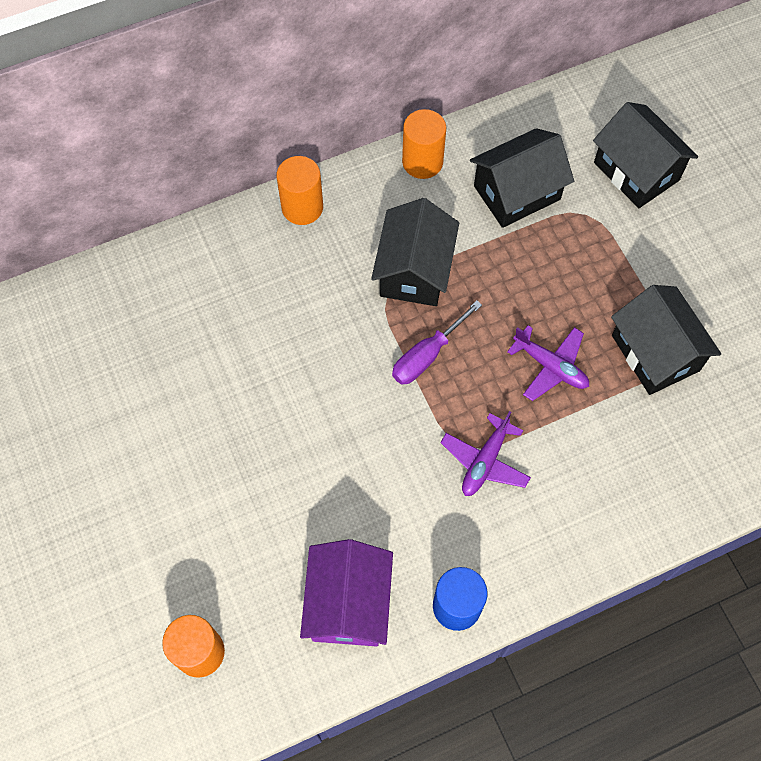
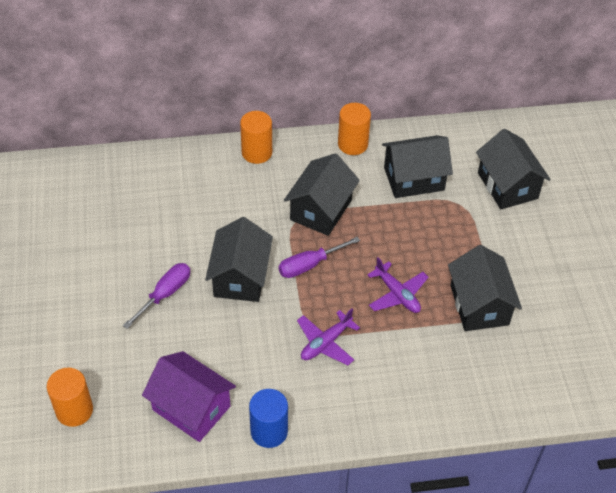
camera: 15 degrees right, 15 degrees down
(256, 451) = (165, 294): none -> purple screwdriver
(345, 398) = (240, 277): none -> black house
(348, 603) = (191, 408): purple house -> purple house turned 75 degrees counterclockwise

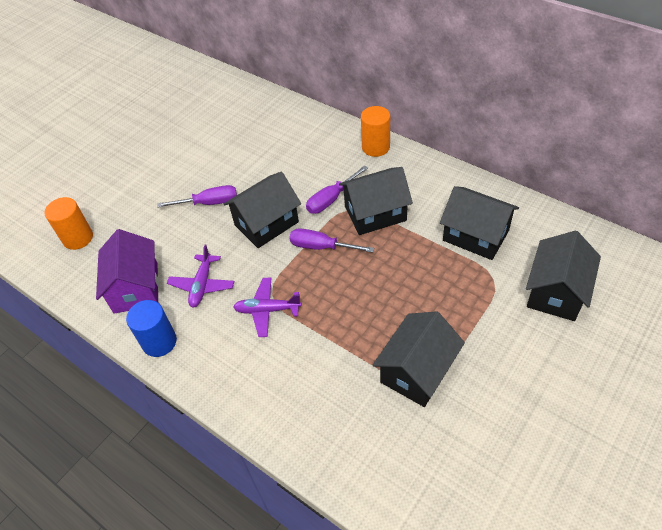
camera: 50 degrees right, 0 degrees up
(271, 220) = (331, 199): none -> purple screwdriver
(352, 144) = (454, 181): orange cylinder -> none
(397, 294) = (360, 313): purple plane -> purple plane (202, 285)

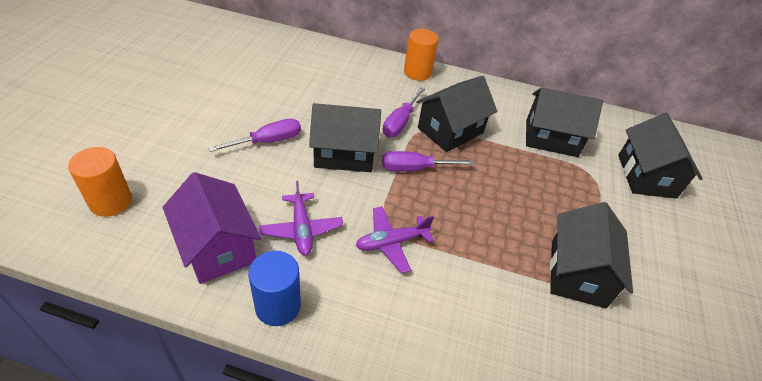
camera: 30 degrees left, 5 degrees down
(266, 223) = (344, 154): black house -> black house turned 60 degrees clockwise

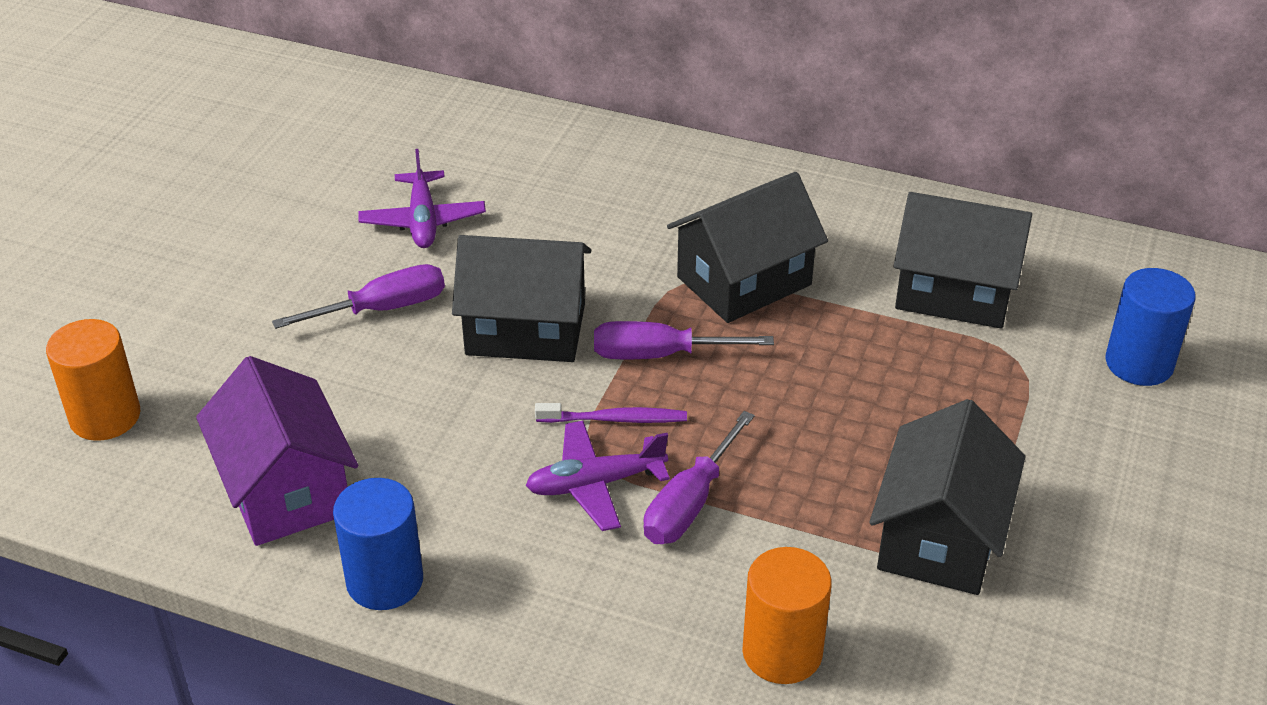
camera: 10 degrees right, 5 degrees down
(301, 229) = (434, 461): purple plane -> purple plane (423, 220)
(397, 204) = (615, 419): none -> purple toothbrush
(400, 122) = (644, 267): purple screwdriver -> purple screwdriver (690, 502)
(417, 72) = (695, 164): orange cylinder -> orange cylinder (782, 652)
(646, 176) = (1139, 363): black house -> blue cylinder

